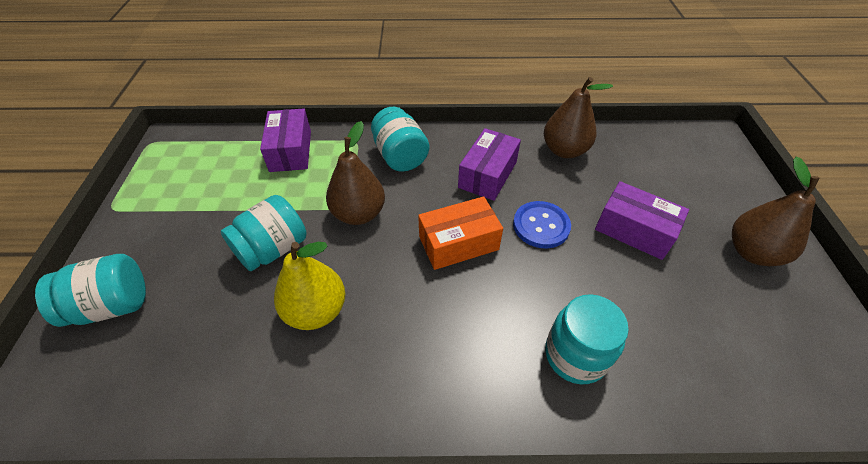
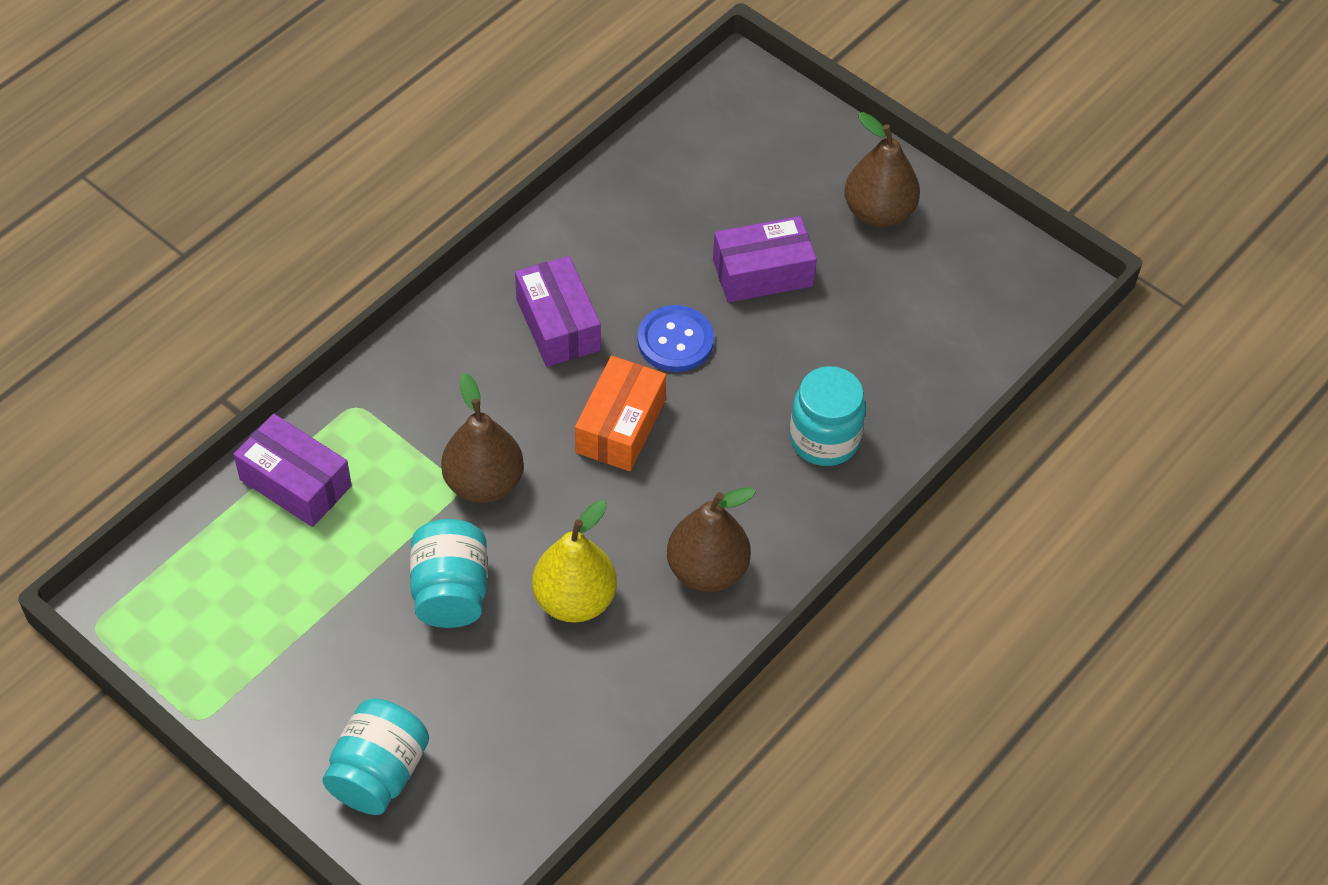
camera: 50 degrees left, 5 degrees up
(400, 156) = (434, 381): turquoise jar -> none
(564, 150) = (603, 224): brown pear -> brown pear (707, 570)

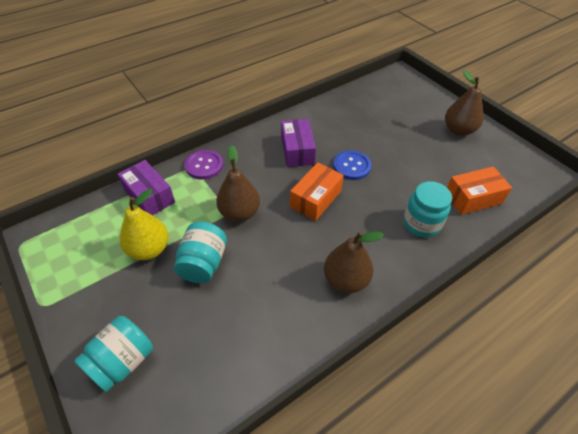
camera: 15 degrees right, 5 degrees down
(378, 395) = (204, 165): none -> purple button
(574, 600) = (268, 281): yellow pear -> yellow pear (149, 249)
(762, 273) = (399, 145): purple box -> none
(914, 368) = (473, 198): none -> orange box

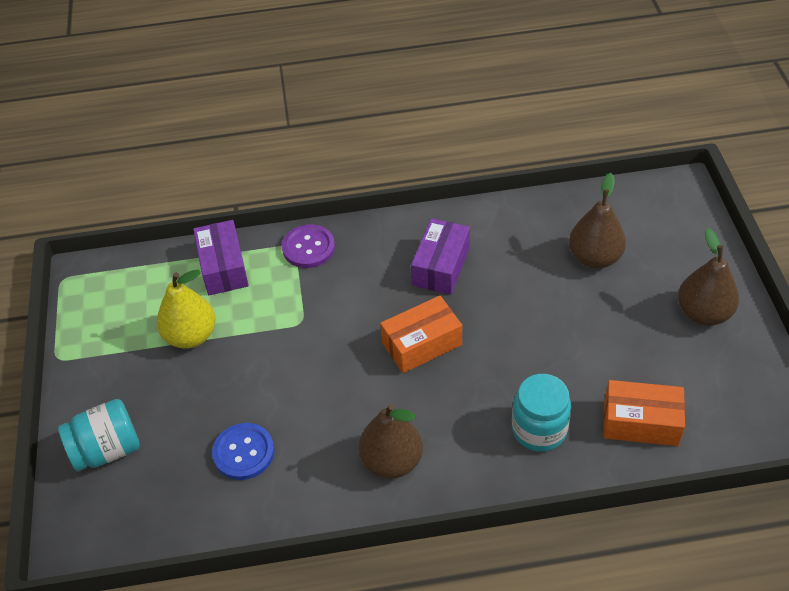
camera: 30 degrees right, 0 degrees up
(203, 263) = (241, 376): turquoise jar -> none
(239, 213) = (316, 328): brown pear -> brown pear (594, 258)
(352, 166) = (500, 315): blue button -> blue button (243, 452)

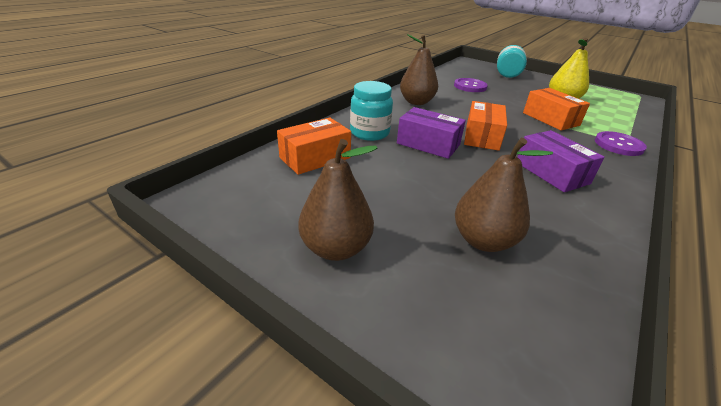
camera: 130 degrees right, 15 degrees down
(223, 267) = (617, 121): purple box -> purple box (428, 144)
(243, 452) = (470, 86): blue button -> purple button
(289, 318) = (550, 119): none -> orange box

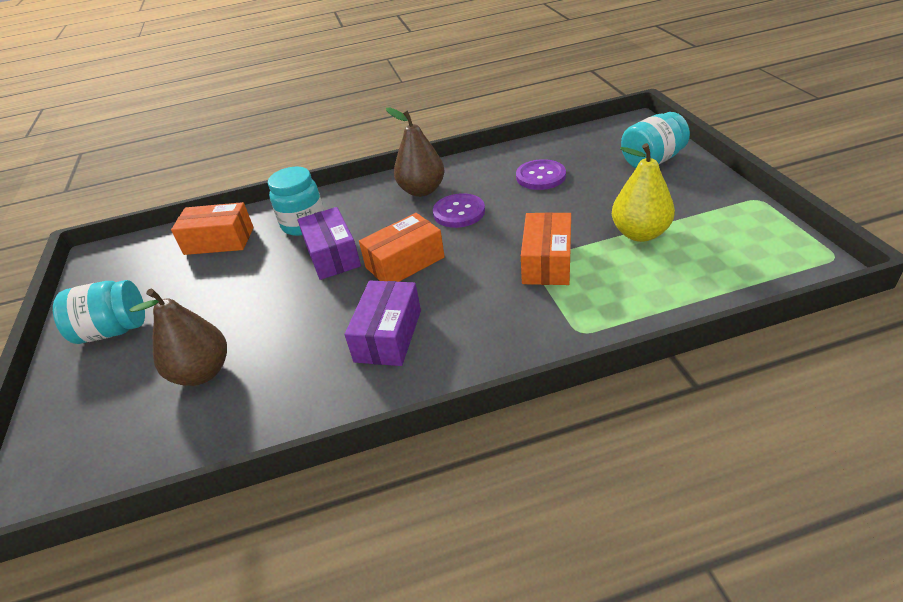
camera: 45 degrees right, 5 degrees up
(336, 248) = (113, 330): brown pear -> turquoise jar
(618, 145) = (557, 333): purple button -> purple button (459, 212)

